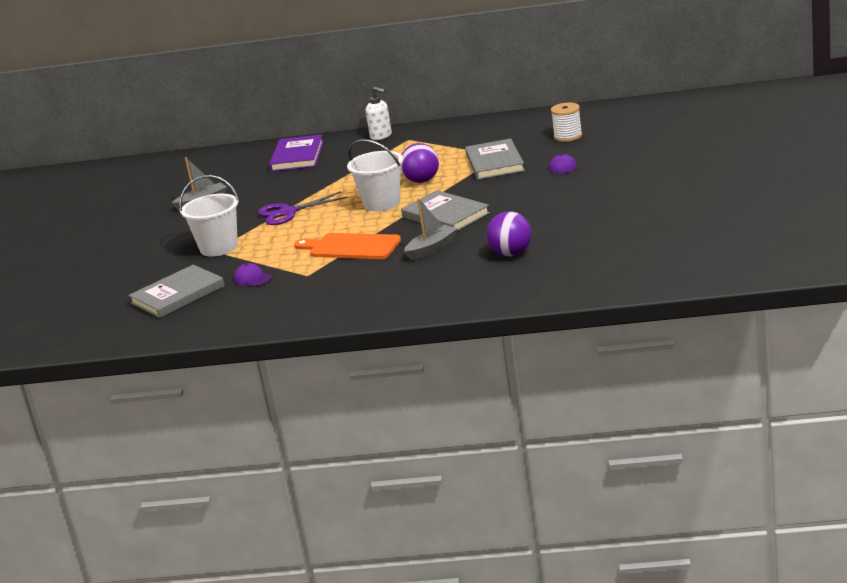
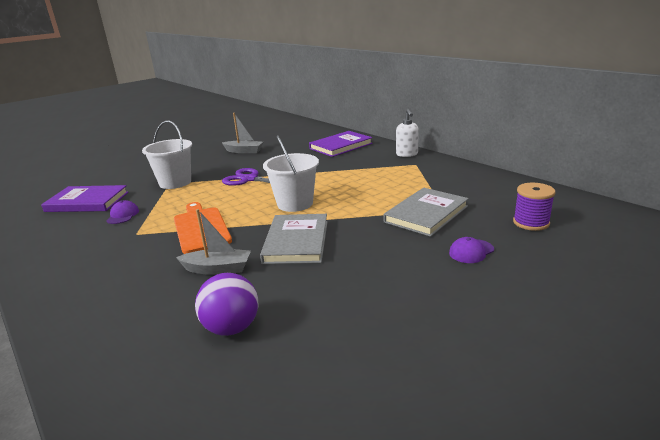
camera: 45 degrees right, 0 degrees up
(177, 295) = (87, 202): grey book -> purple book
(422, 181) = (352, 200): purple ball -> none
(568, 136) = (531, 223): white spool -> purple spool

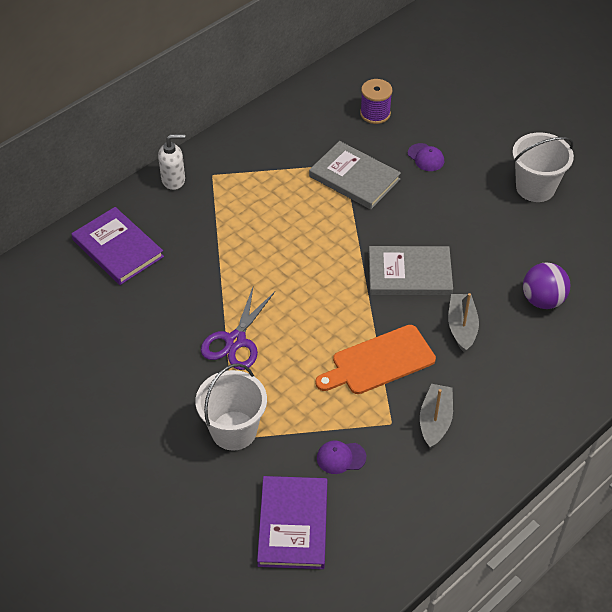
camera: 95 degrees left, 25 degrees up
(244, 151) = (107, 370): grey boat -> grey boat (435, 420)
(295, 203) = (320, 283): white bucket -> white bucket (535, 188)

